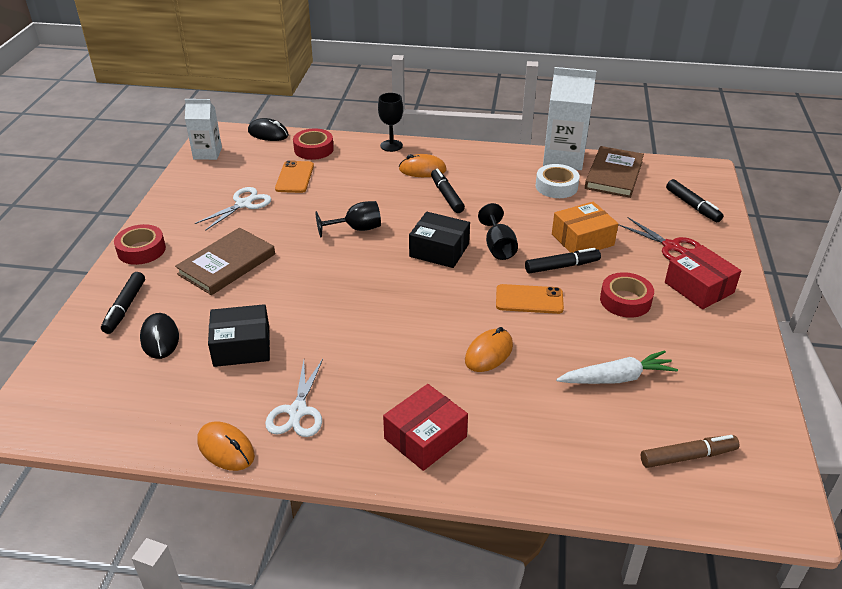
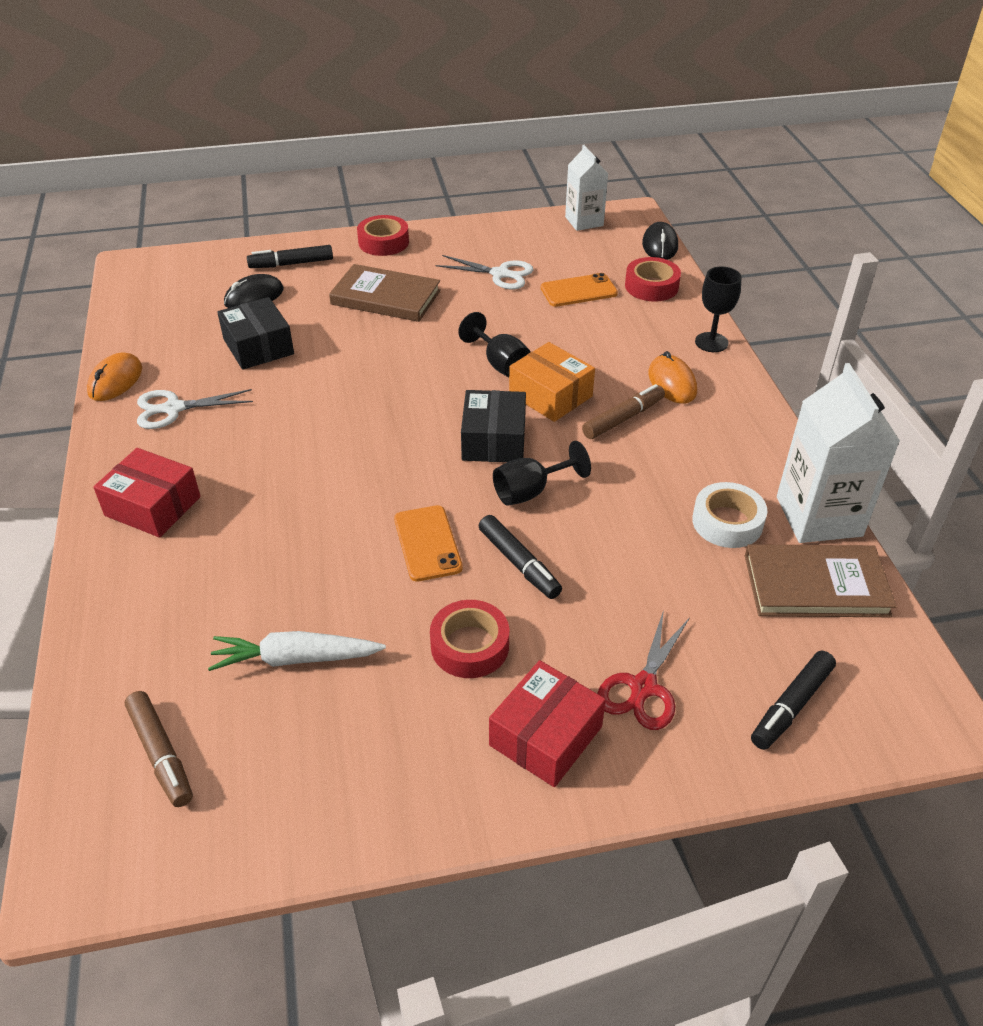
camera: 70 degrees right, 5 degrees up
(447, 196) = (623, 419): black marker -> brown marker
(489, 353) = (306, 527): orange mouse -> none
(582, 239) = (599, 575): orange box -> orange box (550, 395)
(616, 378) = (295, 658): white carrot -> white carrot turned 120 degrees clockwise

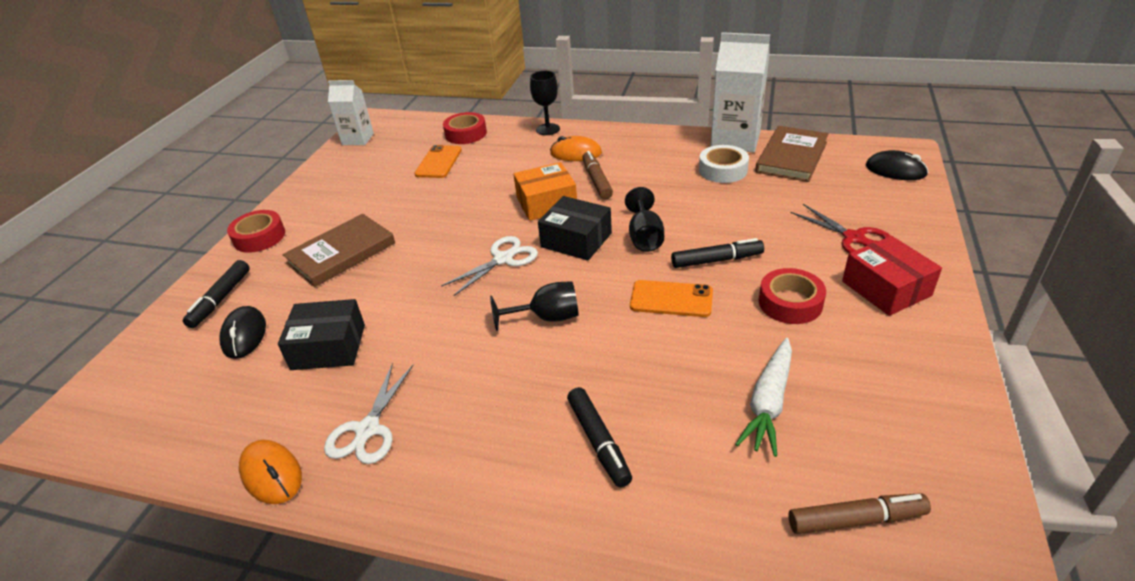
camera: 60 degrees left, 5 degrees down
(153, 506) = (511, 472): red box -> none
(500, 274) = (378, 190): white scissors -> white scissors (503, 259)
(500, 364) = (490, 216): black goblet -> black goblet (546, 318)
(660, 245) = (424, 119): black mouse -> black mouse (895, 170)
(791, 705) = (884, 191): black marker -> black marker (598, 441)

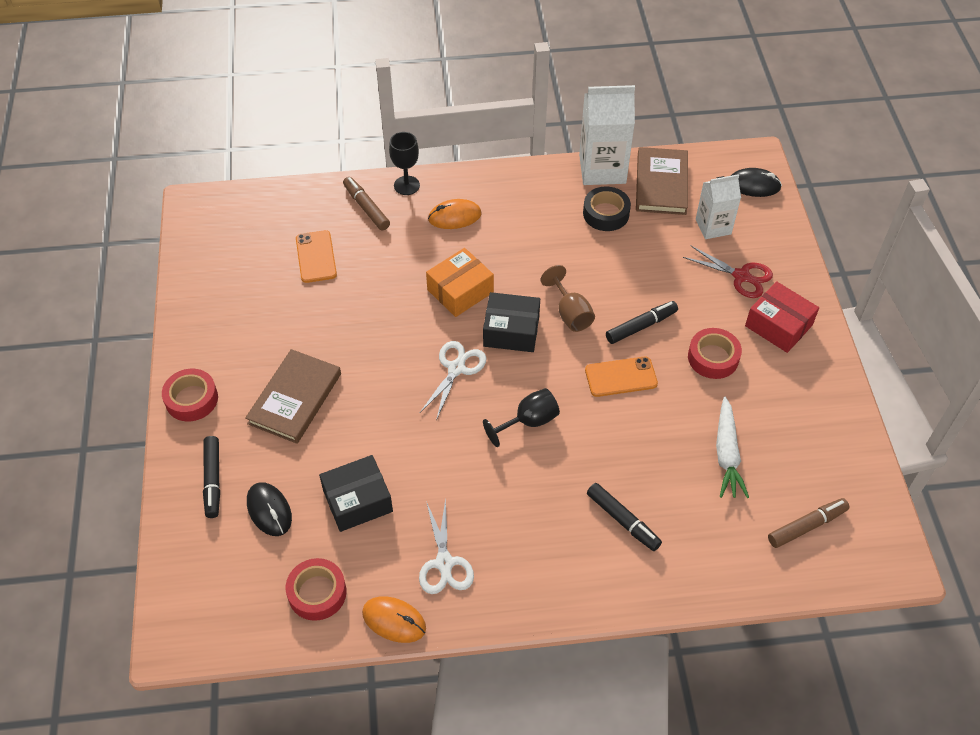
camera: 25 degrees left, 15 degrees up
(358, 139) = (198, 239): white carton -> white carton (713, 226)
(466, 134) = (320, 208): red tape -> red tape (317, 593)
(596, 181) = (494, 251): brown marker -> brown marker (366, 208)
(645, 237) = (570, 313): black goblet -> brown goblet
(723, 170) = (606, 213): white tape -> black tape

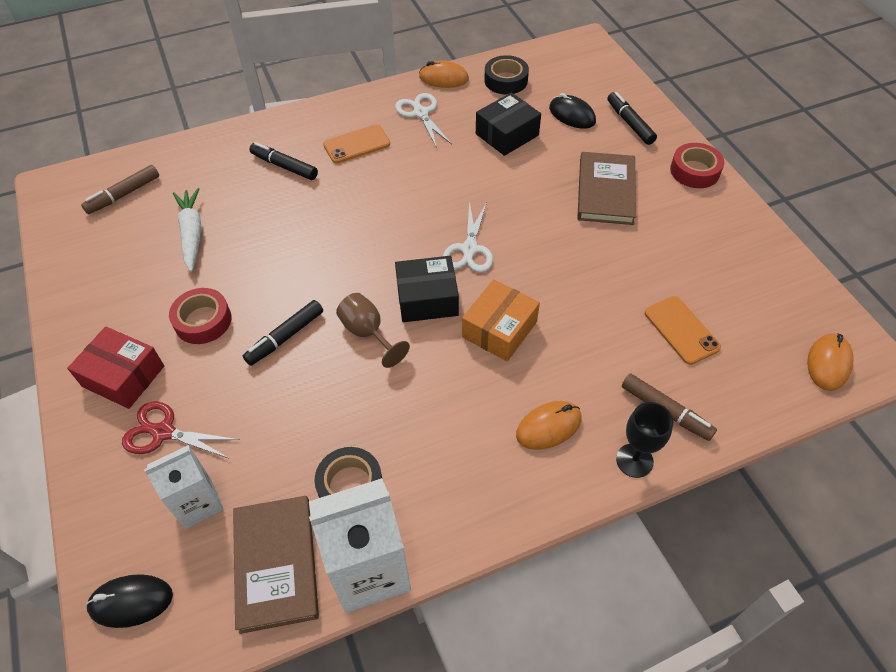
camera: 165 degrees right, 0 degrees up
(226, 210) = (828, 363): none -> orange mouse
(317, 593) = (506, 80): red tape -> black tape
(528, 422) = (384, 219): black goblet -> none
(621, 377) = (301, 279): orange phone -> orange phone (356, 144)

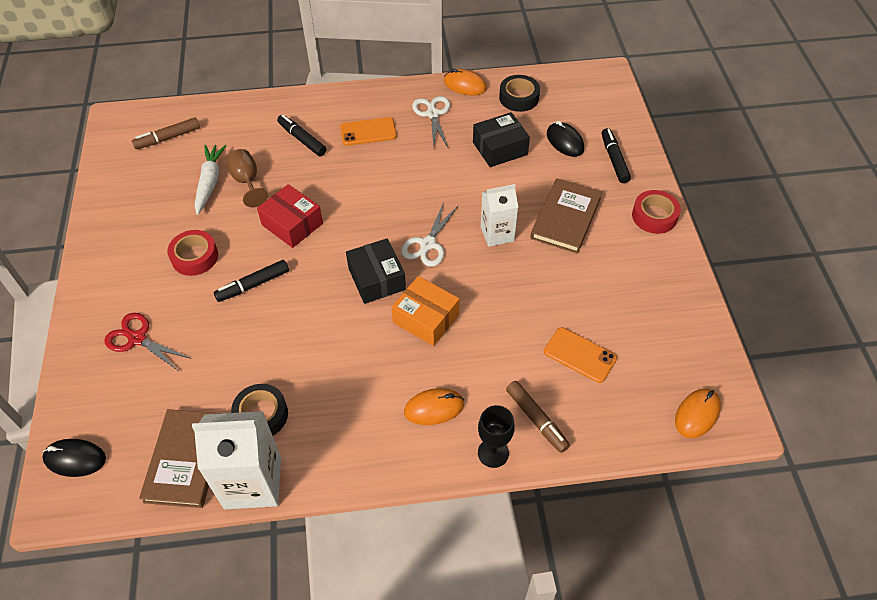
camera: 15 degrees right, 0 degrees up
(123, 376) = (122, 287): red box -> red box (292, 224)
(198, 503) = (145, 399): white carton -> white carton (497, 234)
(368, 333) = (318, 297): brown goblet -> brown goblet (247, 182)
(427, 298) = (377, 279): black box -> black box turned 60 degrees clockwise
(499, 329) = (426, 318): orange box -> orange box turned 75 degrees clockwise
(681, 330) = (579, 355): orange phone -> orange phone turned 45 degrees counterclockwise

